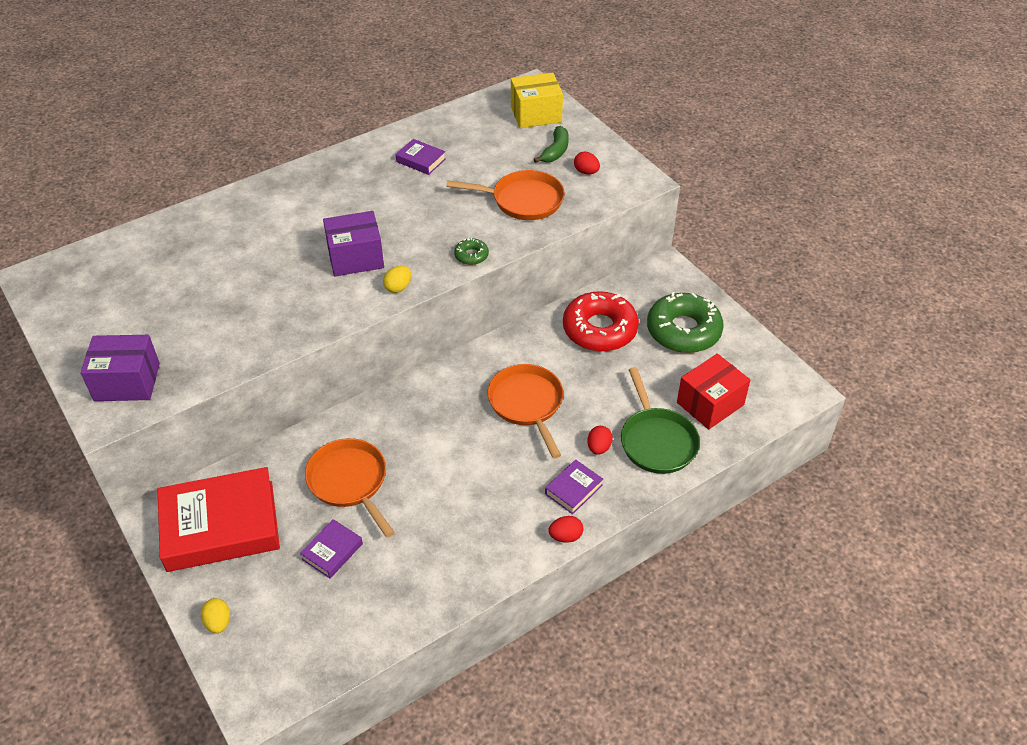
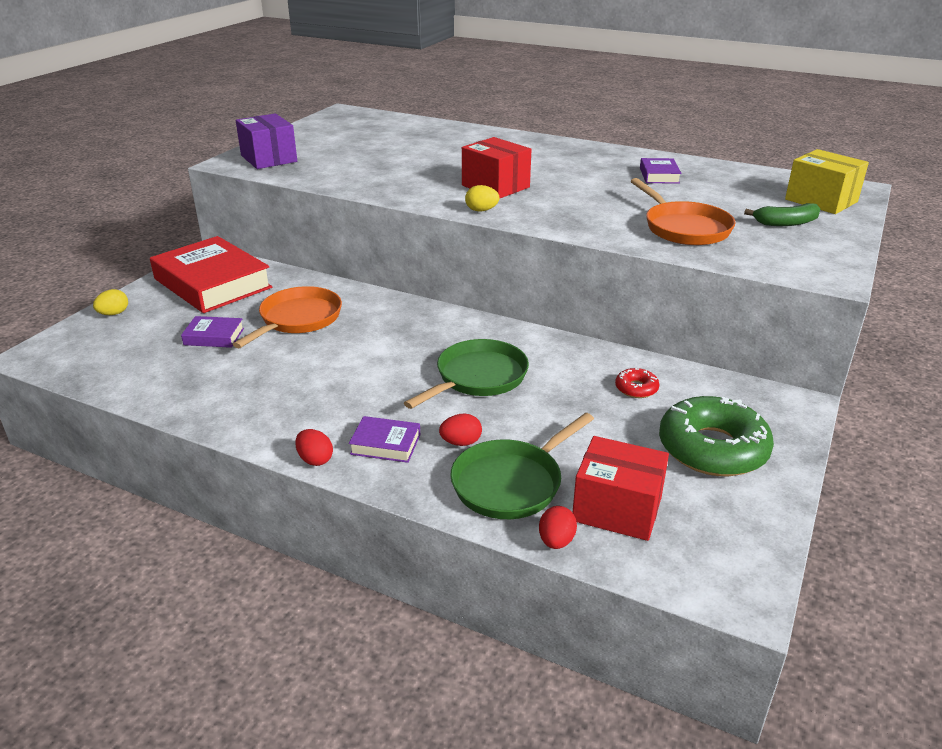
camera: 60 degrees right, 15 degrees down
(355, 258) = (495, 186): purple box -> red box
(471, 255) = (568, 227): green donut -> none
(527, 404) = (477, 378): orange pan -> green pan
(586, 172) = (784, 245): red egg -> red egg (556, 541)
(599, 329) = (636, 388): red donut -> red donut, size x0.44

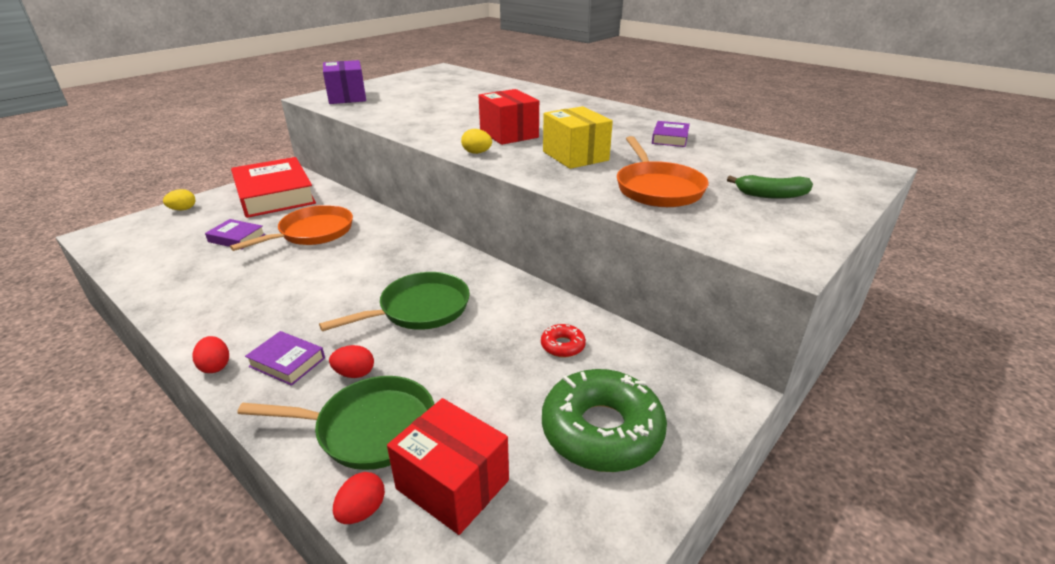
camera: 15 degrees right, 0 degrees up
(511, 482) = (369, 428): green pan -> green pan turned 150 degrees counterclockwise
(821, 200) = (825, 177): yellow box -> yellow box (575, 156)

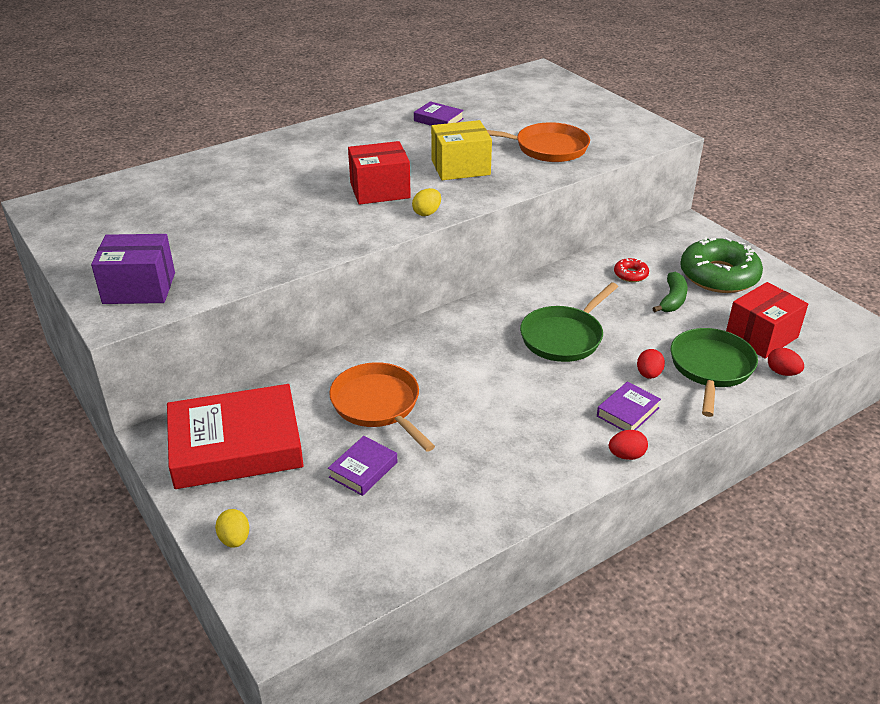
camera: 75 degrees left, 5 degrees up
(419, 309) = (564, 337): green pan -> green pan turned 120 degrees counterclockwise
(771, 195) = (573, 113): green banana -> green banana (672, 300)

